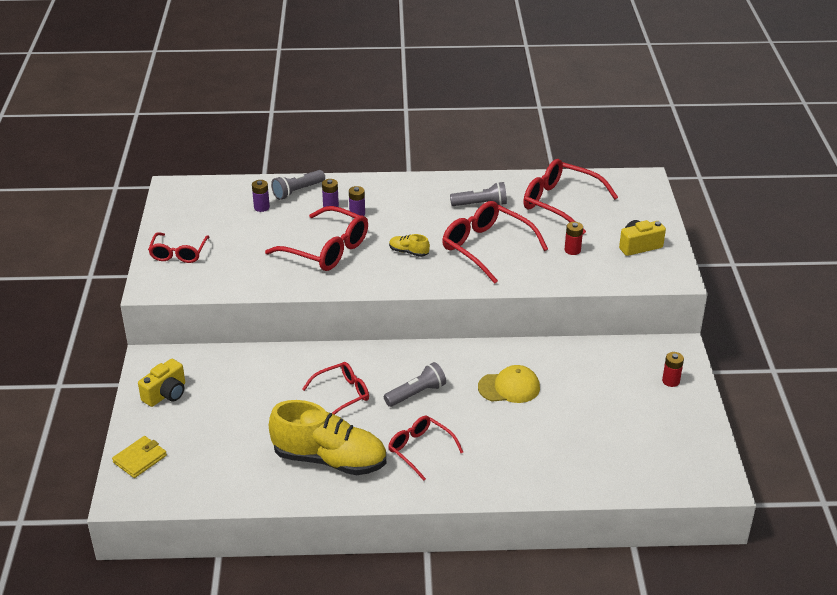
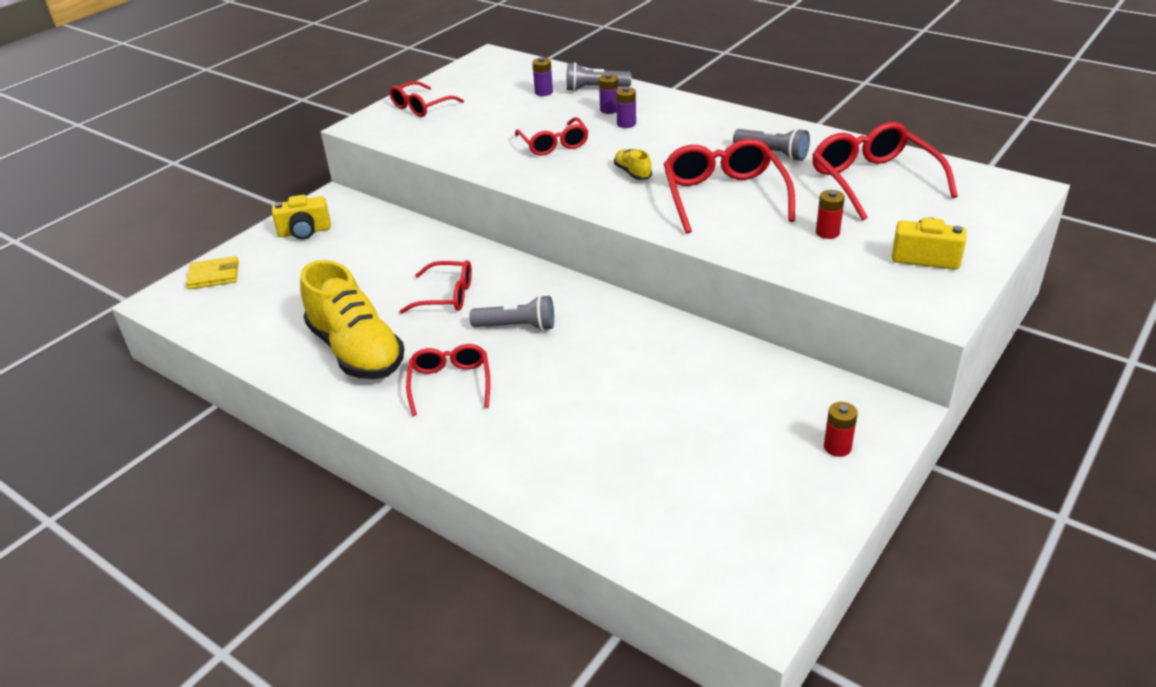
camera: 40 degrees right, 0 degrees up
(326, 249) = (553, 144): red glasses -> red glasses, size x0.62
(509, 387) = (623, 364): yellow cap -> none

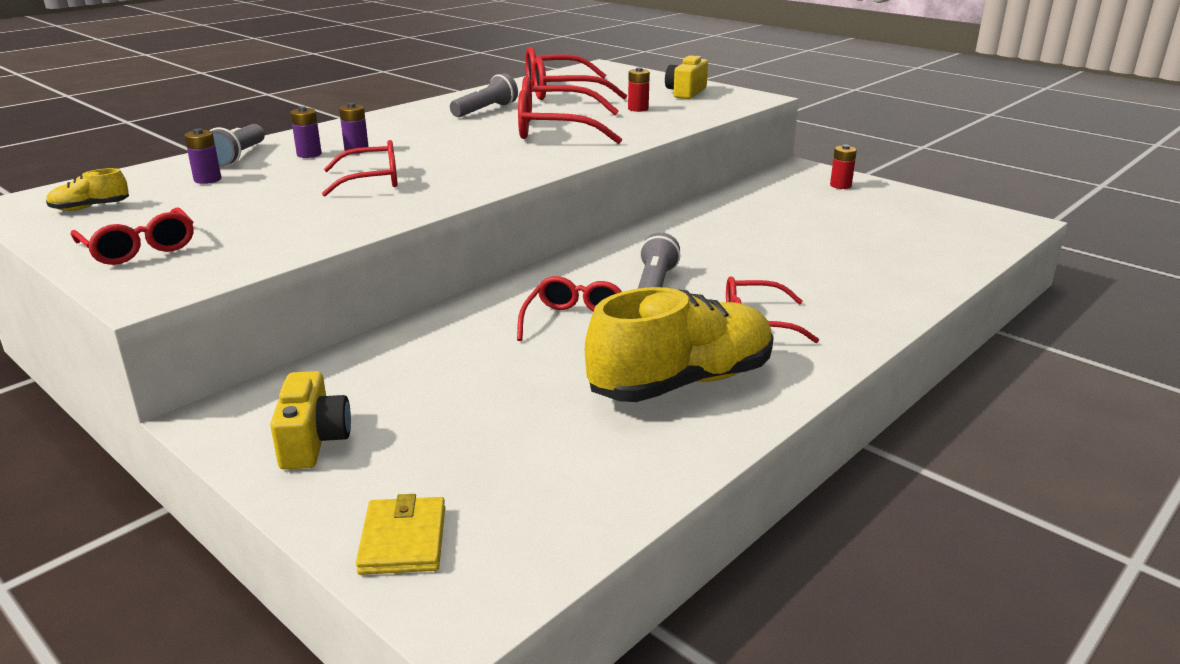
camera: 85 degrees left, 10 degrees down
(632, 173) = (479, 154): yellow shoe -> yellow shoe (90, 208)

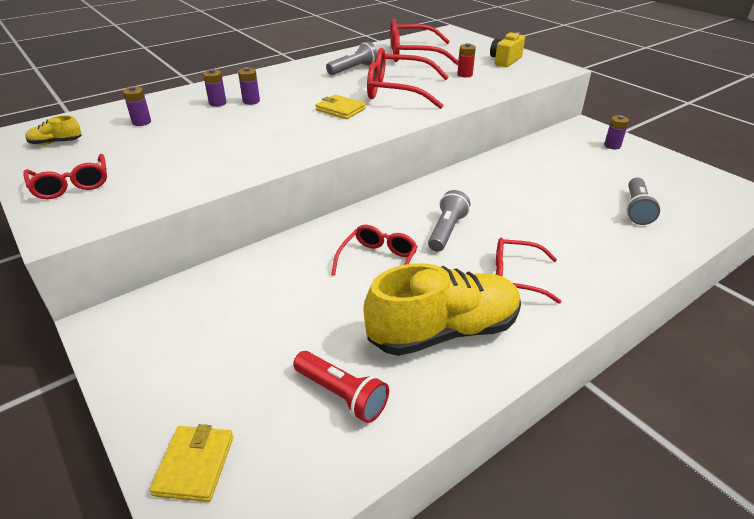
camera: 10 degrees right, 10 degrees up
(238, 157) = (169, 102): grey flashlight -> grey flashlight (636, 209)
(313, 441) = (161, 355): yellow camera -> none
(371, 181) = (250, 132): red glasses -> none
(485, 152) = (340, 109): none -> yellow wallet
(572, 454) = (342, 395): none -> red flashlight
(840, 185) = (612, 146): red battery -> purple battery

